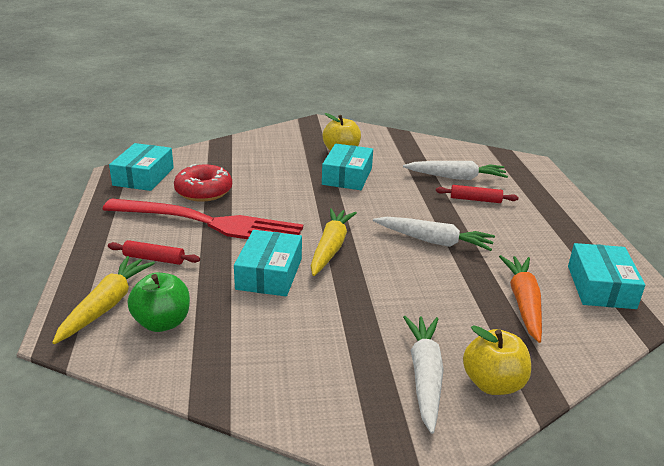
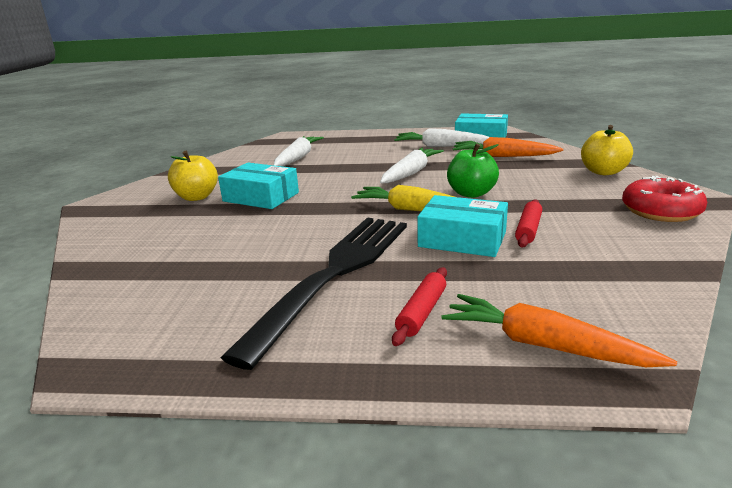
camera: 75 degrees left, 5 degrees down
(106, 305) = (543, 345): yellow carrot -> orange carrot
(143, 176) = (139, 336): turquoise box -> none
(162, 322) = (571, 300): green apple -> green apple (471, 193)
(203, 191) = (238, 280): red donut -> red donut (660, 211)
(209, 223) = (335, 274): red fork -> black fork
(424, 376) = (605, 188): white carrot -> white carrot (441, 146)
(475, 199) = (343, 156): red rolling pin -> red rolling pin (528, 229)

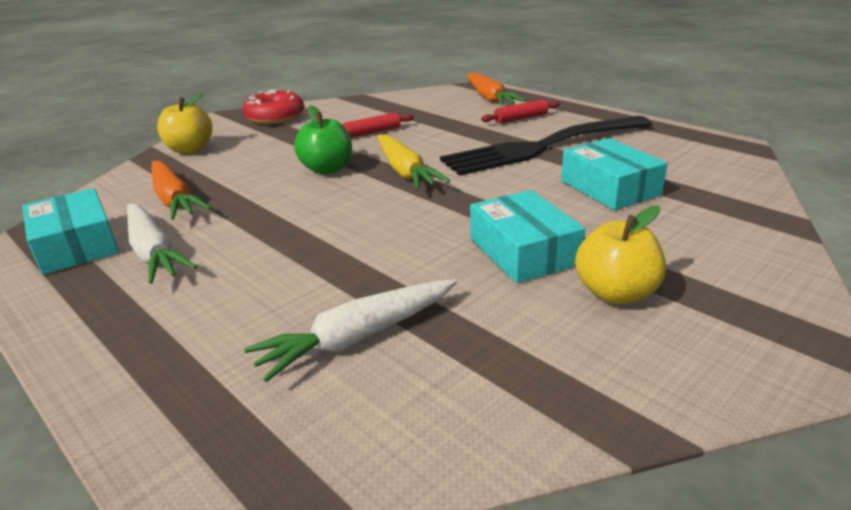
camera: 140 degrees left, 5 degrees up
(411, 173) = (305, 216): white carrot -> none
(462, 239) = (423, 140): turquoise box -> turquoise box (609, 188)

